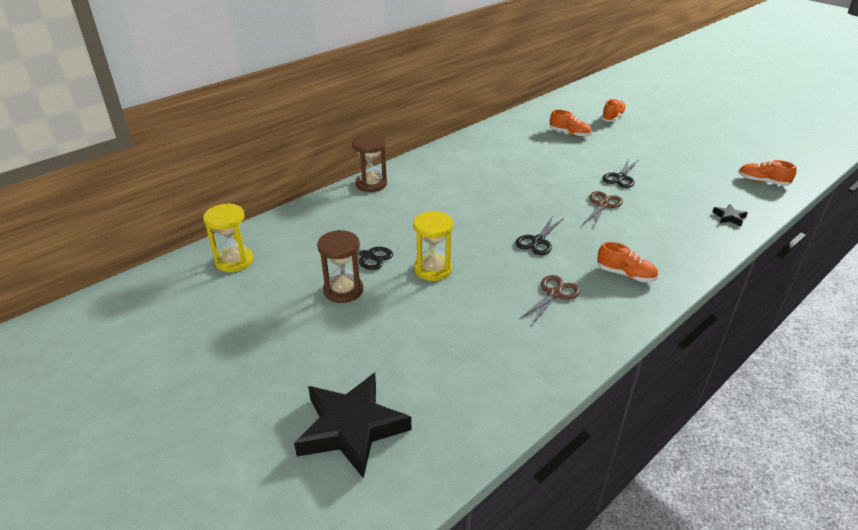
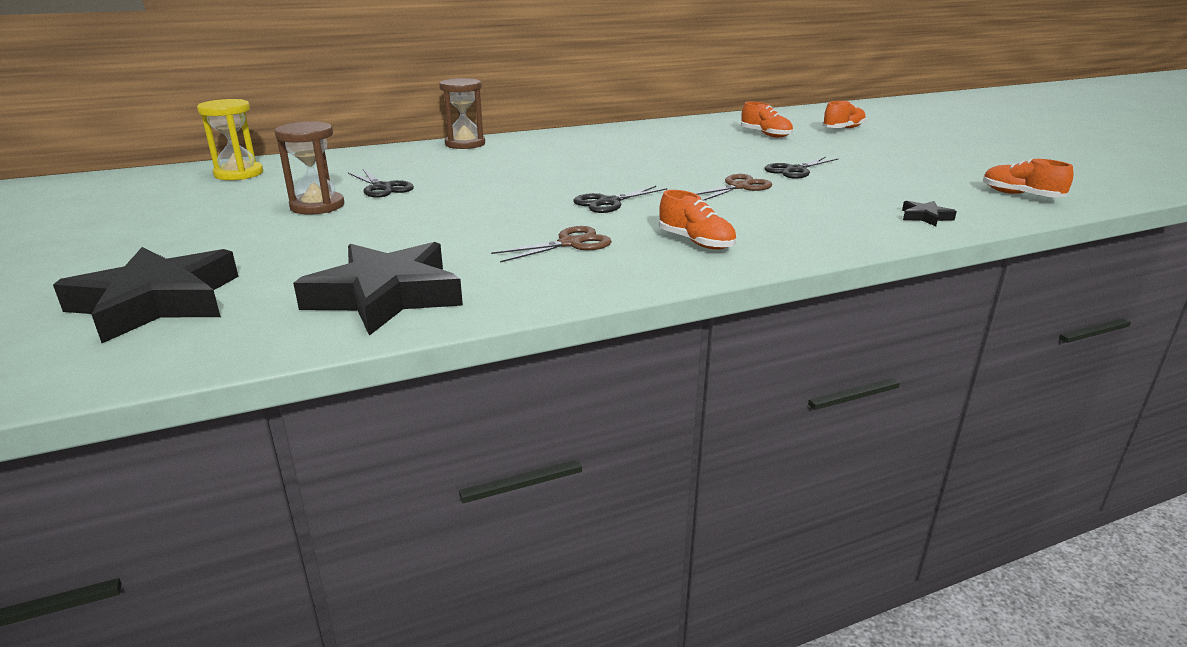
camera: 20 degrees right, 10 degrees down
(433, 269) = (443, 205): yellow hourglass -> none
(493, 379) = (386, 296): none -> black star

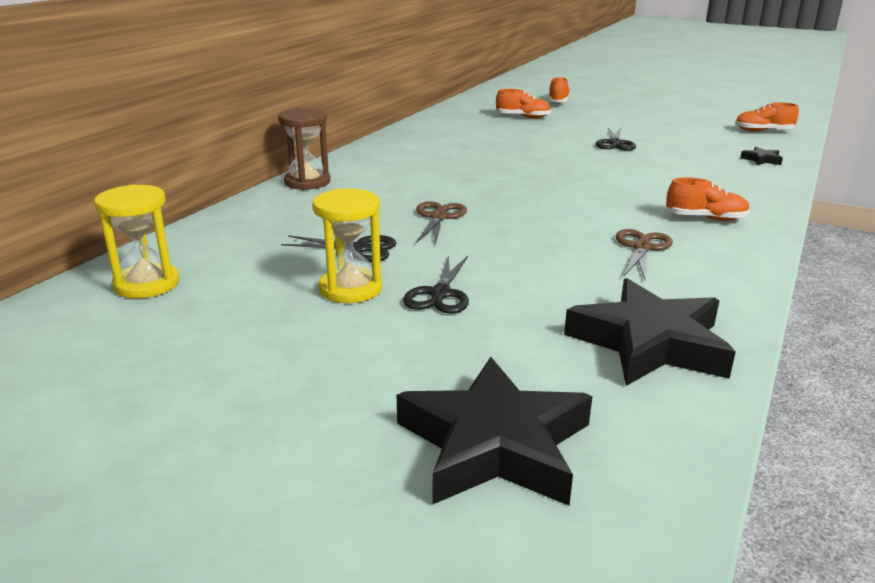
camera: 40 degrees left, 0 degrees up
(317, 206) = (350, 289): brown hourglass -> yellow hourglass
(608, 202) = (574, 205): black scissors -> black scissors (440, 294)
(739, 187) = (618, 166): brown scissors -> brown scissors (438, 217)

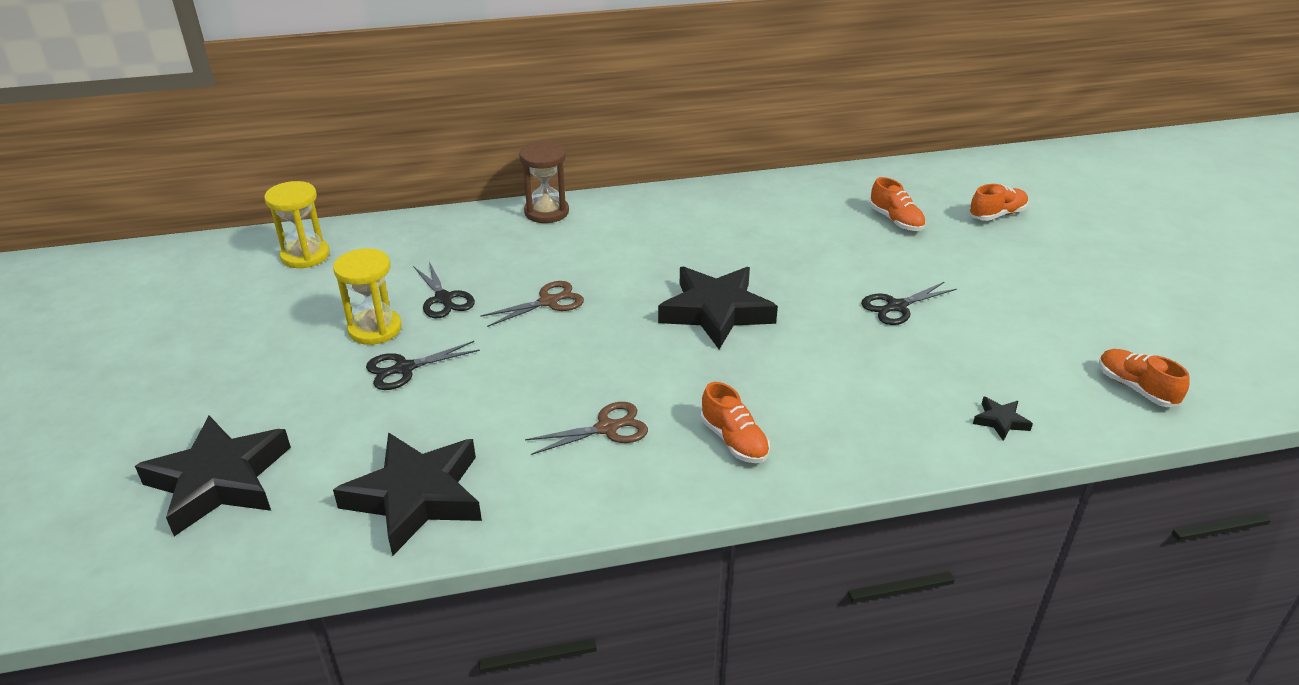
camera: 50 degrees right, 10 degrees up
(545, 179) = (716, 312): none -> black star

